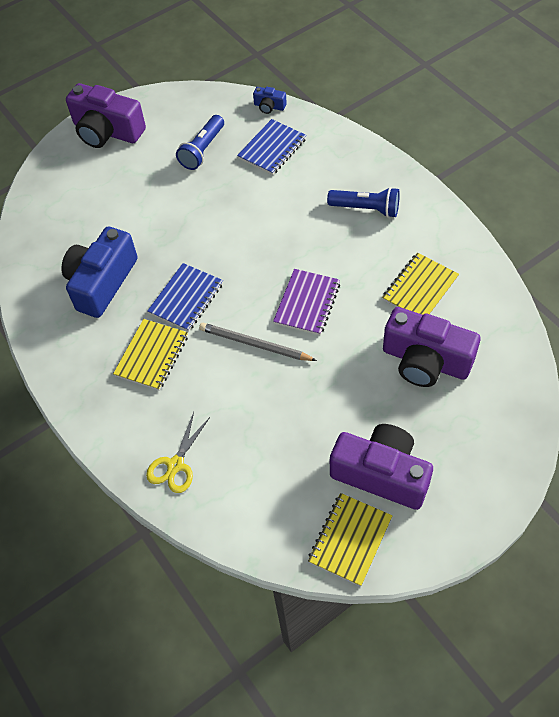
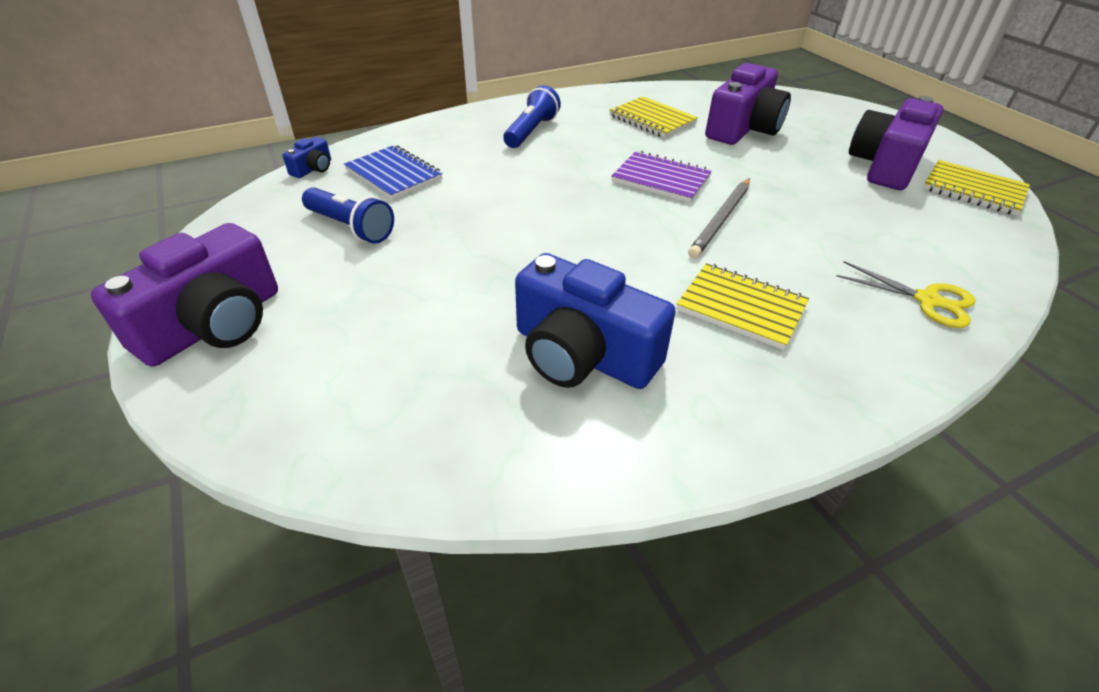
camera: 85 degrees left, 15 degrees down
(186, 298) = (636, 267): blue notebook -> none

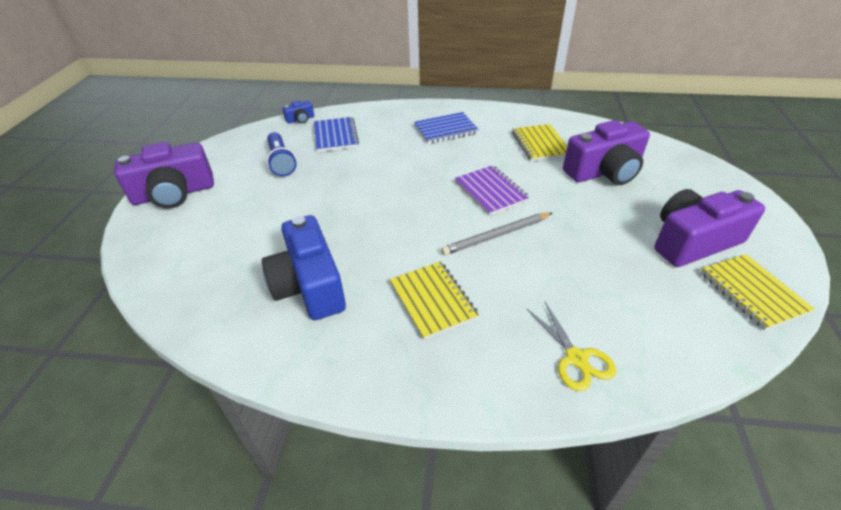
camera: 35 degrees right, 0 degrees up
(531, 131) = (446, 130): blue flashlight -> blue notebook

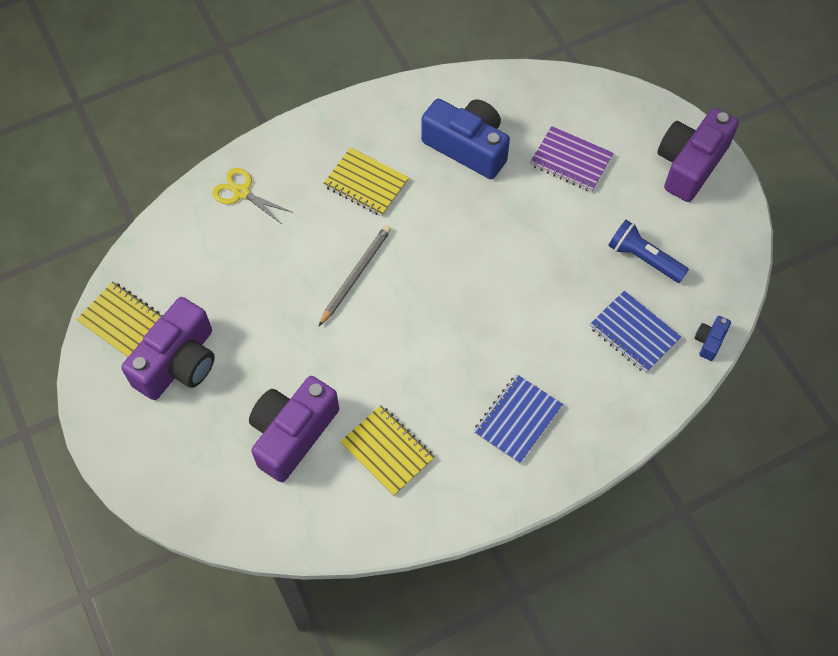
camera: 145 degrees right, 20 degrees up
(490, 192) = (395, 332): purple notebook -> purple notebook (571, 161)

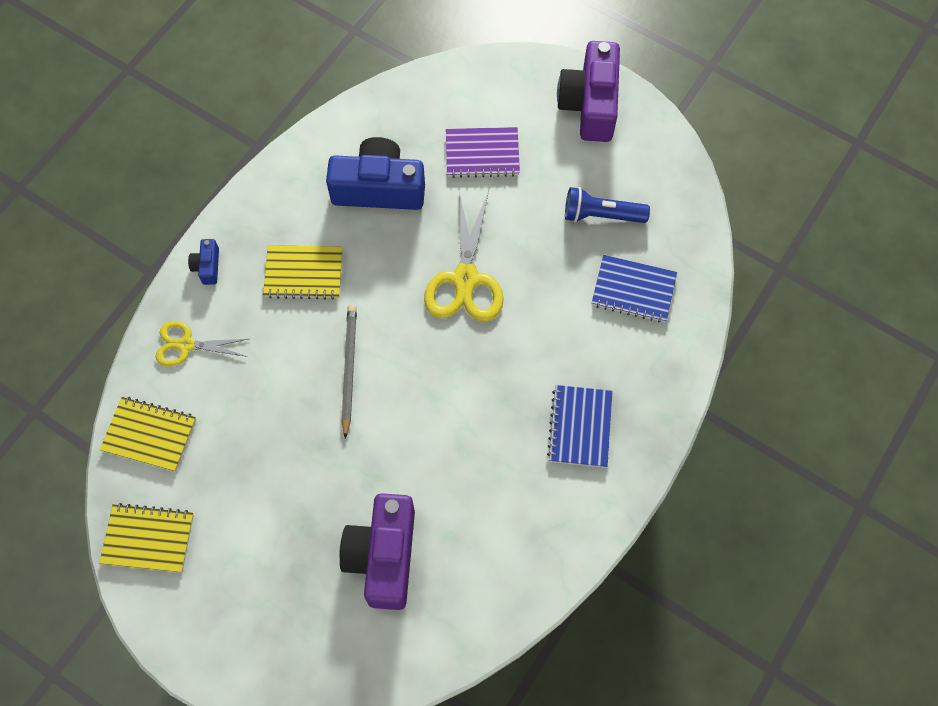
camera: 30 degrees left, 5 degrees up
(178, 362) = (229, 548): purple camera -> none
(387, 451) = (481, 522): yellow notebook -> yellow notebook (149, 435)
(494, 253) = (465, 279): none -> yellow scissors
(709, 341) = (701, 263): blue camera -> blue camera (207, 266)

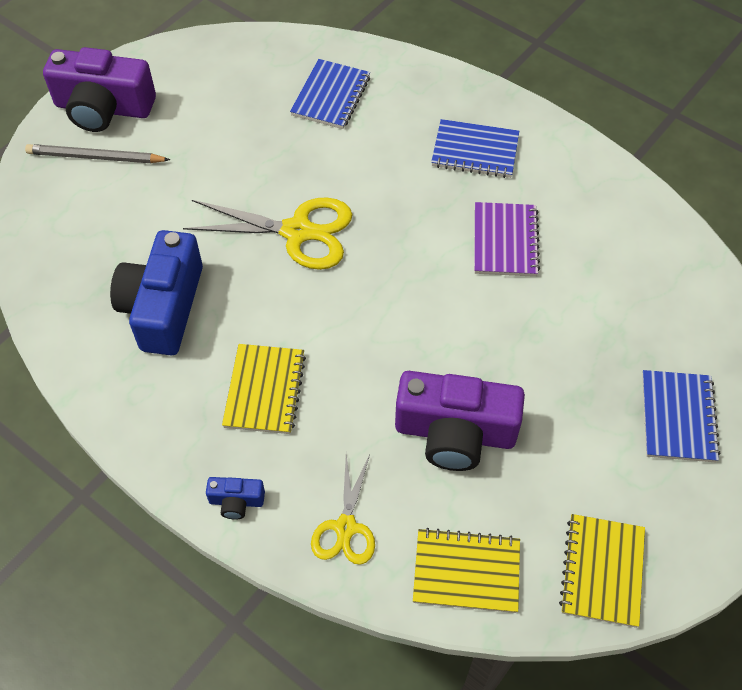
camera: 85 degrees left, 10 degrees down
(149, 435) = (466, 572): yellow notebook -> yellow notebook turned 75 degrees clockwise
(288, 610) = (678, 417): none -> blue notebook
(349, 369) = (394, 348): grey pencil -> grey pencil (95, 157)
(383, 556) = (613, 325): purple camera -> purple camera (455, 433)
(482, 154) = (142, 205): purple notebook -> purple notebook (505, 241)
(601, 215) = (241, 112): blue flashlight -> none

